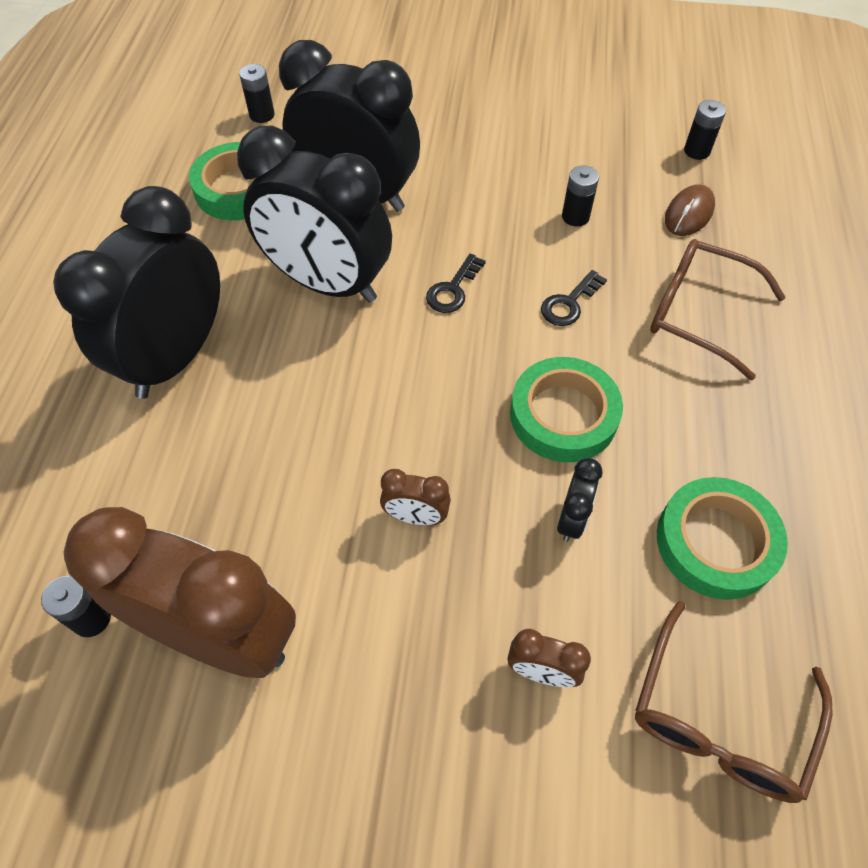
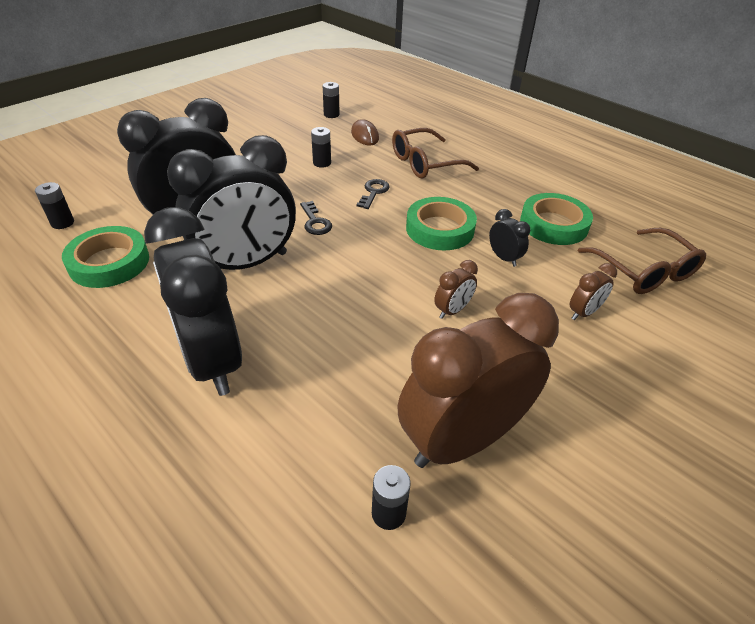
camera: 55 degrees left, 15 degrees down
(569, 303) = (373, 192): black key -> black key turned 150 degrees counterclockwise

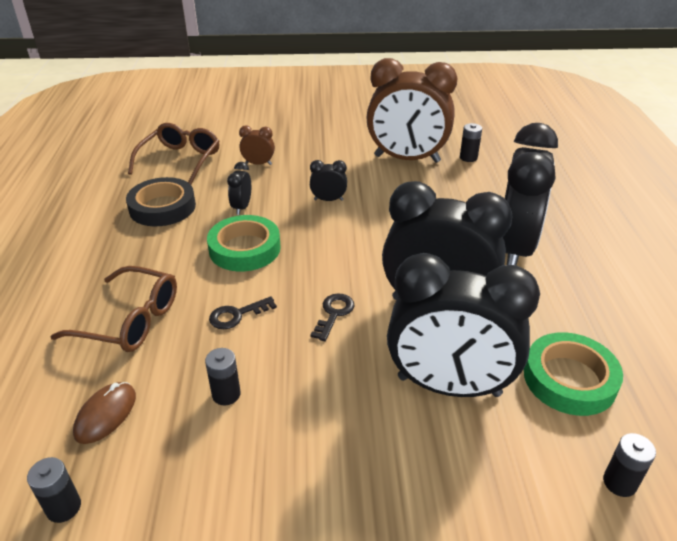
camera: 135 degrees left, 5 degrees down
(452, 310) = (328, 200): brown clock -> black clock
(553, 224) = (162, 207): green tape -> black tape

